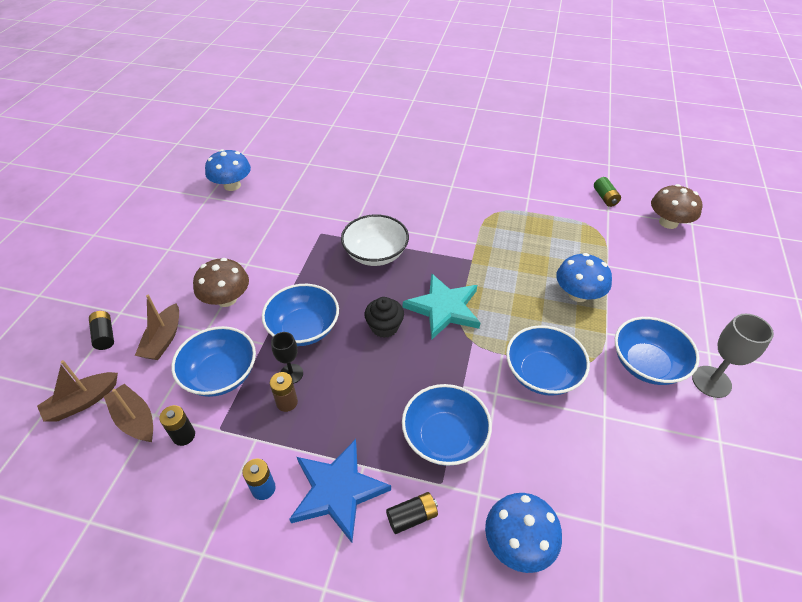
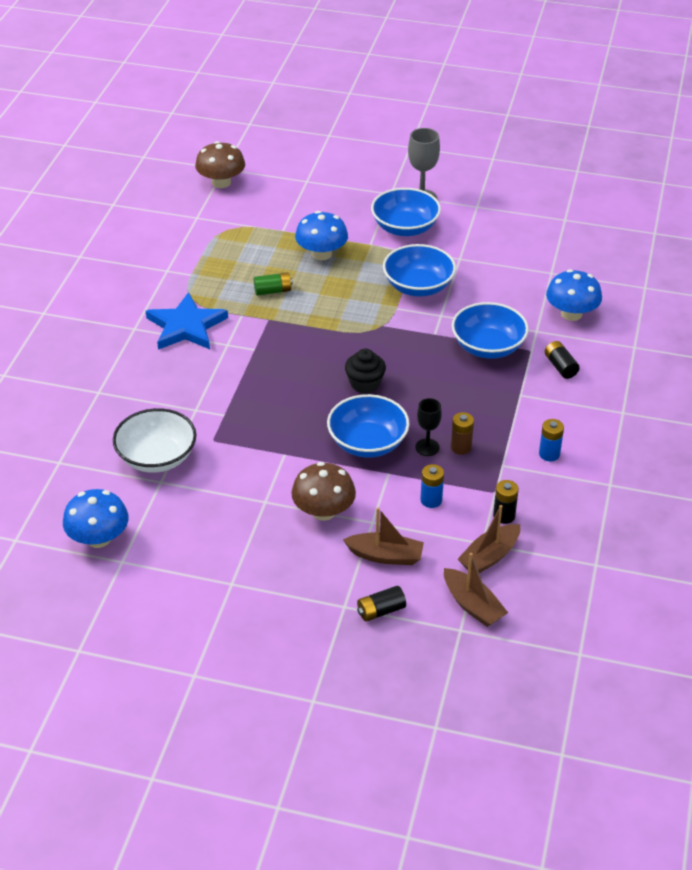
camera: 90 degrees left, 5 degrees down
(221, 374) = (431, 500): blue bowl -> blue battery
(338, 491) = (545, 408): blue star -> blue star (186, 326)
(375, 254) = (254, 392): white bowl -> white bowl (157, 457)
(444, 308) = (340, 342): turquoise star -> none
(605, 198) = (174, 216): green battery -> green battery (273, 291)

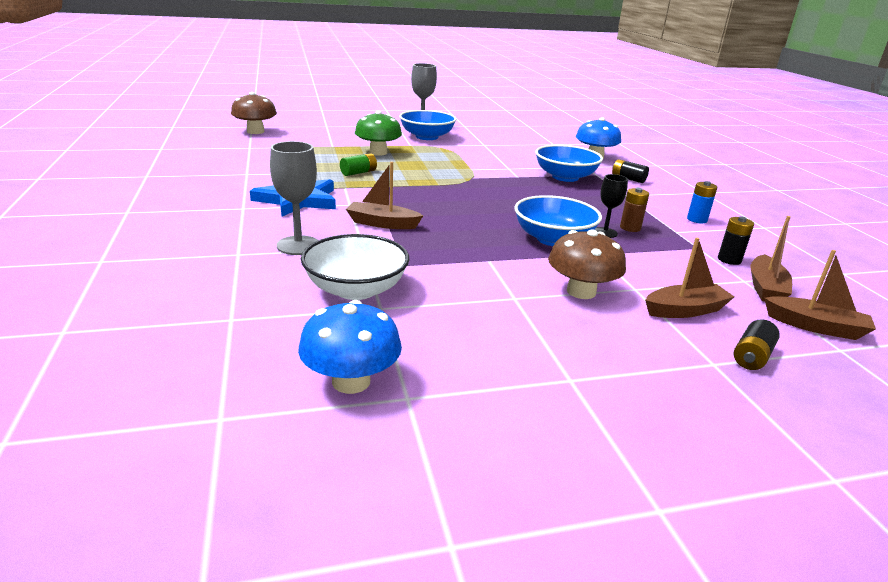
camera: 30 degrees left, 15 degrees down
(148, 393) = (298, 245): none -> grey goblet
(235, 381) = (382, 223): none -> brown boat
(321, 254) = (378, 152): blue mushroom -> green mushroom
(365, 383) = (501, 207): black cupcake -> none
(418, 286) = (473, 158): blue bowl -> none
(431, 500) = (659, 263): blue battery -> none

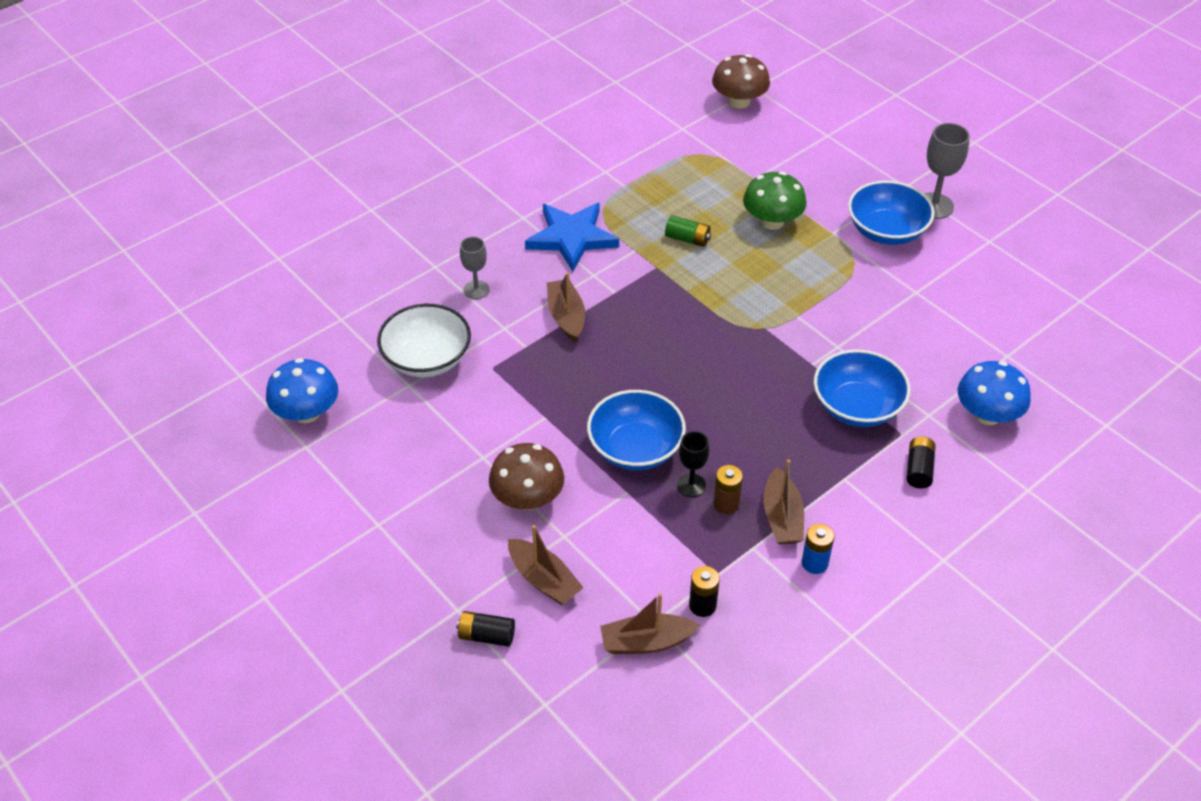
camera: 65 degrees right, 20 degrees up
(298, 245) = (476, 290): grey goblet -> grey goblet, size x0.64
(815, 327) = (581, 685): brown boat -> brown boat (782, 517)

